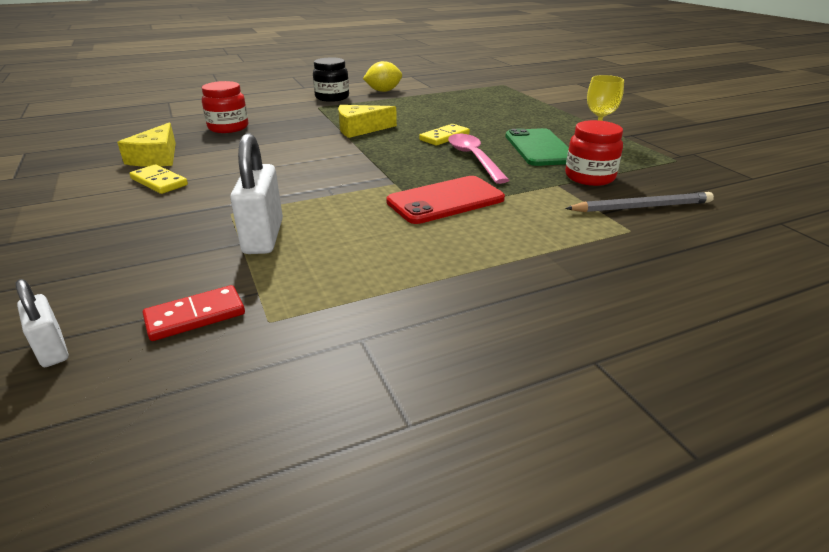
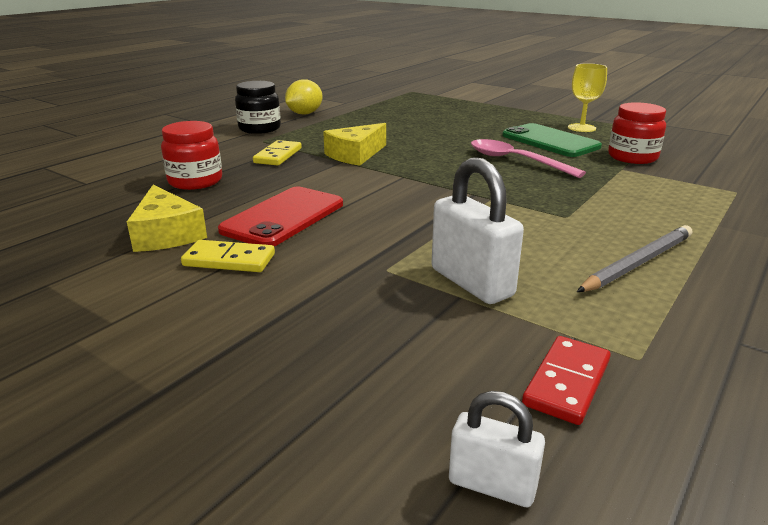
camera: 30 degrees left, 5 degrees down
(444, 137) = (452, 147): yellow domino -> yellow domino (278, 156)
(445, 200) = (565, 203): red phone -> red phone (284, 217)
(641, 207) = (709, 172): grey pencil -> grey pencil (637, 263)

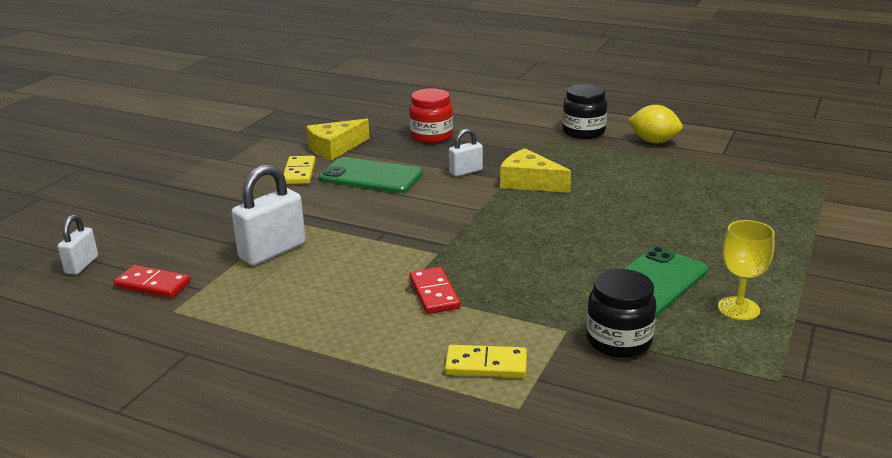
camera: 80 degrees right, 0 degrees up
(278, 156) = (507, 152): yellow domino -> yellow domino (486, 365)
(284, 217) = (371, 176): red phone -> green phone
(310, 174) = (466, 171): none -> white padlock
(515, 161) = (557, 262): pink spoon -> none
(572, 205) = (434, 293): none -> red domino
(632, 157) = (618, 341): red jar -> black jar
(637, 263) = (310, 320): grey pencil -> none

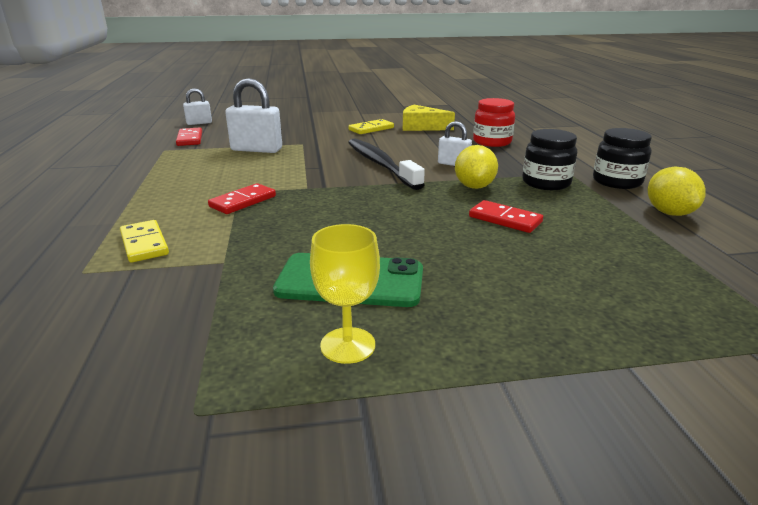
camera: 55 degrees right, 0 degrees up
(371, 176) = (396, 144): green phone -> none
(421, 202) = (380, 164): none -> black toothbrush
(529, 182) = (474, 186): yellow cheese -> yellow lemon
(606, 195) = (505, 219): none -> red domino
(618, 341) = (220, 289): black jar -> black jar (546, 183)

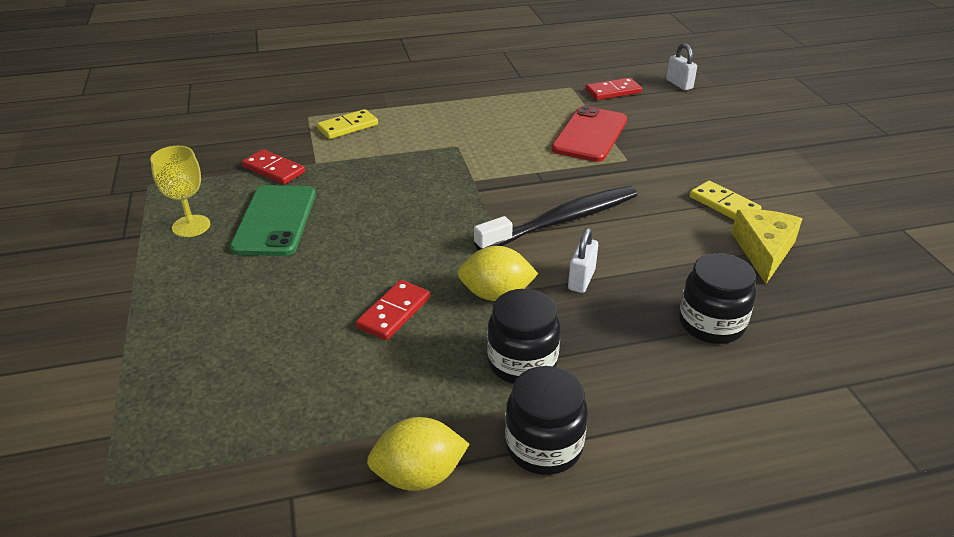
camera: 85 degrees right, 10 degrees up
(243, 201) = (433, 151): red domino -> red domino (274, 169)
(256, 150) = (590, 134): white padlock -> red phone
(492, 142) = (711, 324): red jar -> black jar

